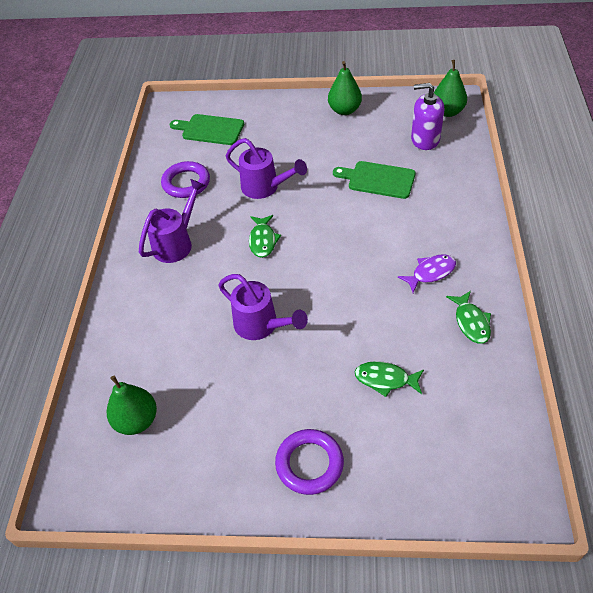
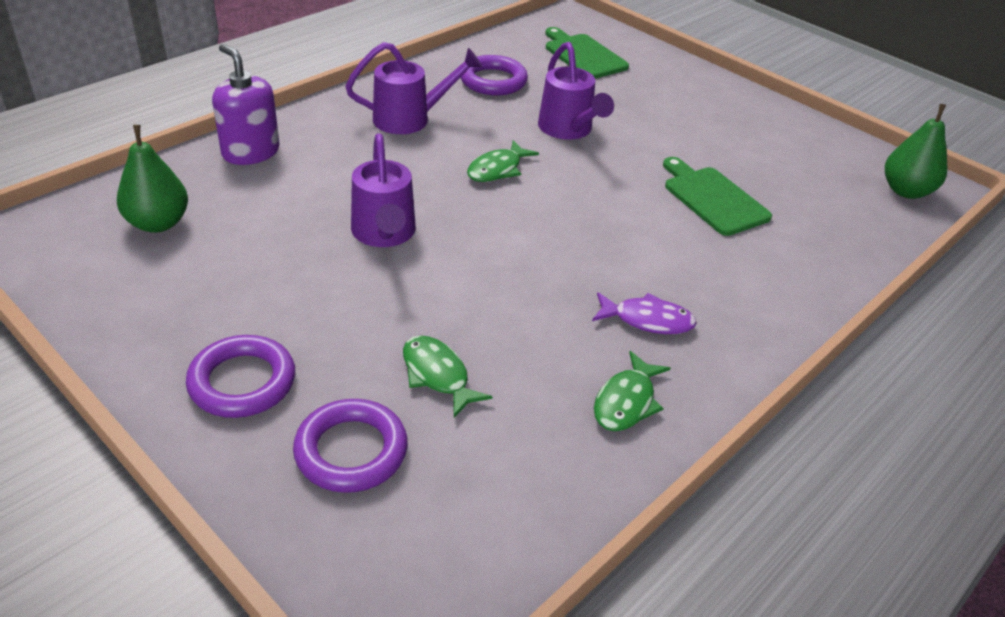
camera: 35 degrees right, 10 degrees down
(344, 110) = (764, 119): green pear -> none
(400, 449) = (351, 451): none -> purple ring
(425, 139) = (833, 198): purple soap dispenser -> purple soap dispenser (250, 152)

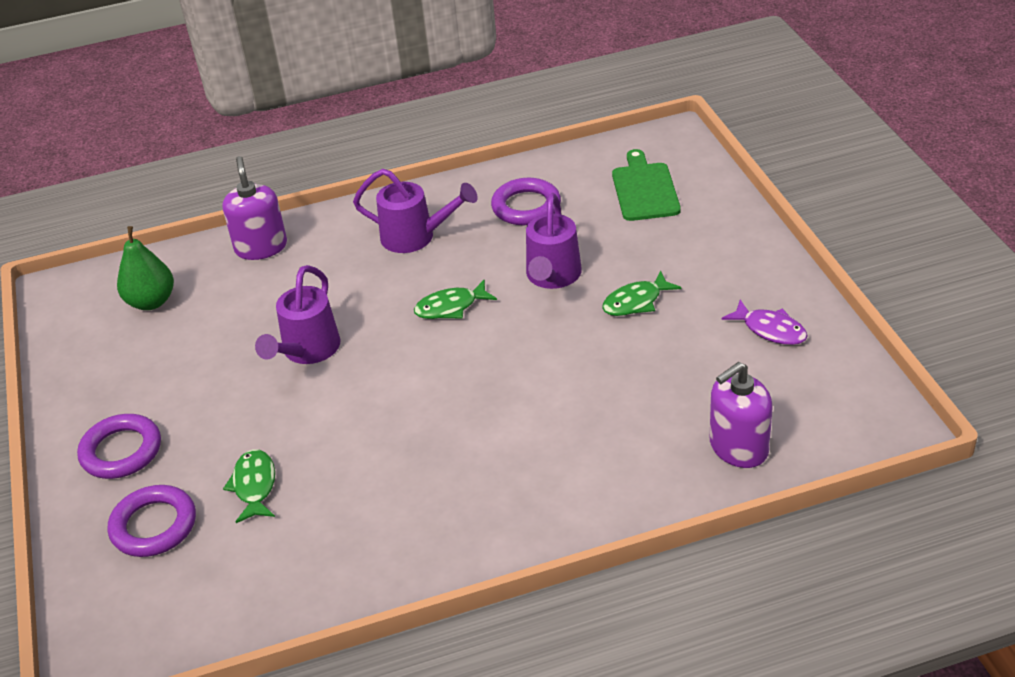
camera: 35 degrees right, 0 degrees up
(626, 402) = (376, 551): green fish -> green fish (636, 302)
(647, 320) = (456, 487): purple fish -> purple fish (770, 330)
(713, 199) = (627, 383): green cutting board -> none
(848, 228) = (738, 447): none -> purple soap dispenser
(906, 191) = (849, 422): green pear -> none

